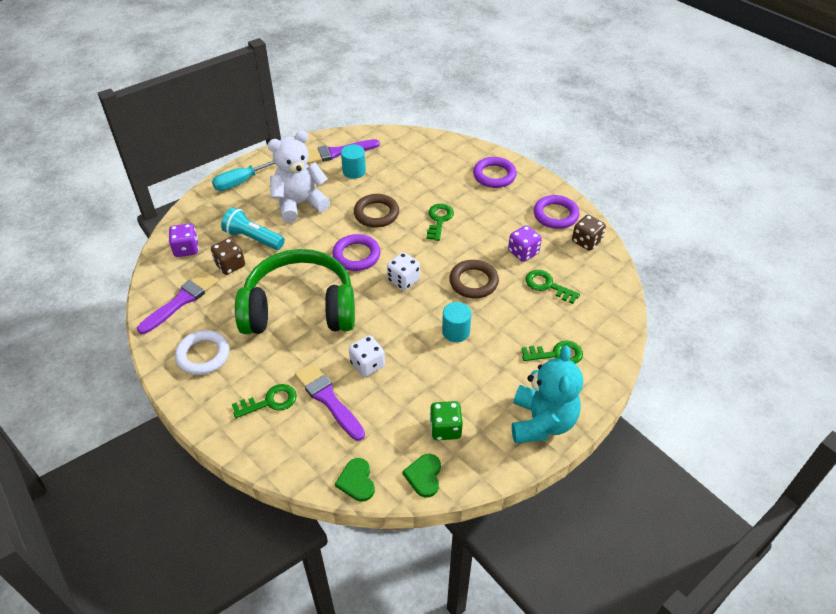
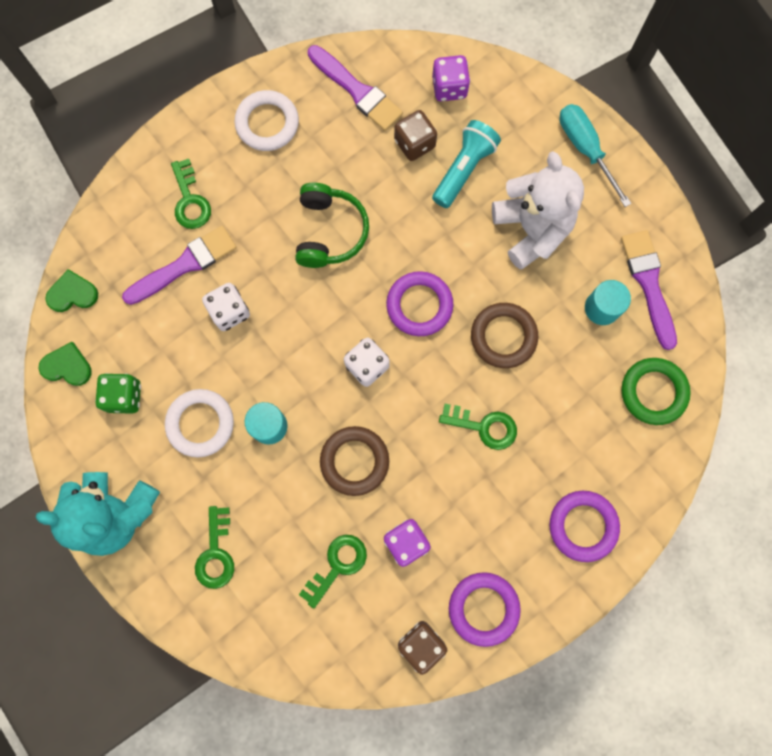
camera: 95 degrees right, 30 degrees up
(300, 308) = (329, 232): green headphones -> green headphones, size x0.55
(406, 149) = (653, 392): none -> green ring
(460, 374) = (200, 423): none -> white ring

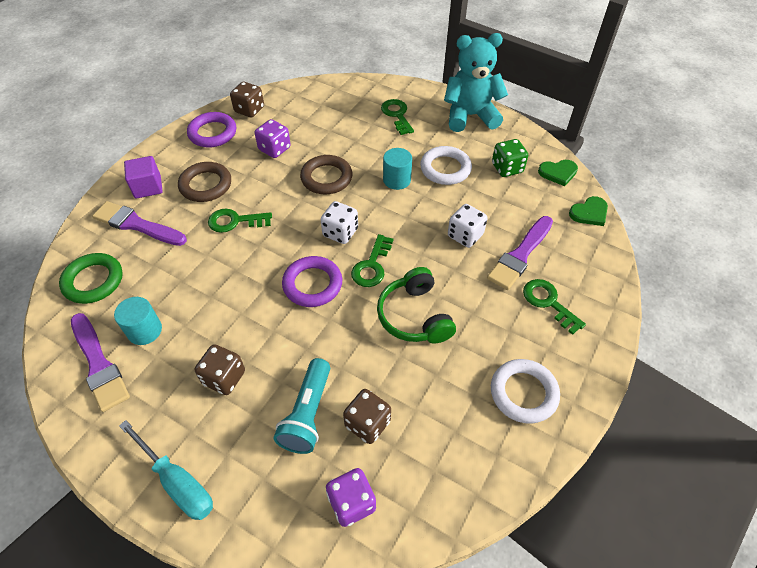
camera: 160 degrees right, 25 degrees down
(337, 565) = (316, 128): green key -> green key (372, 266)
(357, 91) = (452, 461): purple brush -> purple brush (137, 225)
(503, 336) = (232, 283): brown ring -> brown ring (206, 185)
(531, 229) = (224, 378): white teddy bear -> brown dice
(583, 526) = (148, 187): purple ring -> purple cube

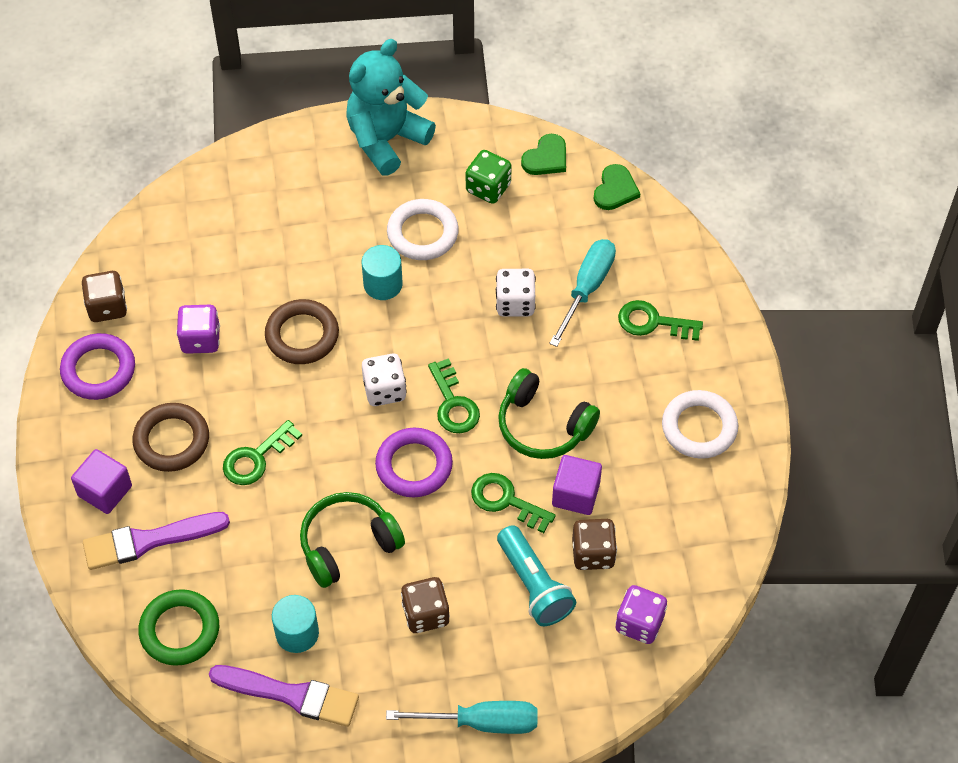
camera: 40 degrees left, 5 degrees up
(228, 301) = (348, 544): none -> green headphones
(394, 374) = (575, 494): none -> purple cube
(397, 115) = (299, 194): green key -> green key (506, 501)
(520, 255) = (587, 288): purple brush -> turquoise screwdriver

